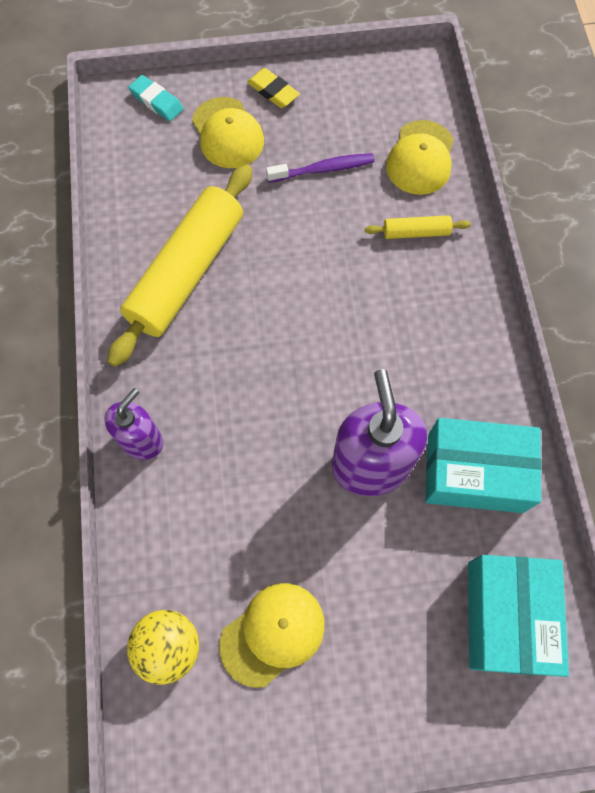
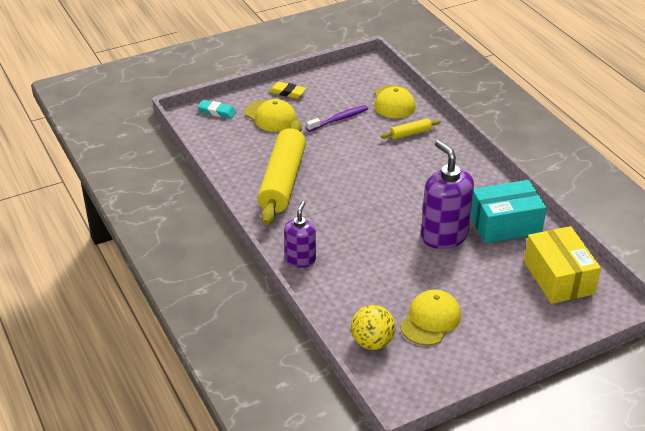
camera: 20 degrees left, 30 degrees down
(506, 617) = (558, 277): turquoise box -> yellow box

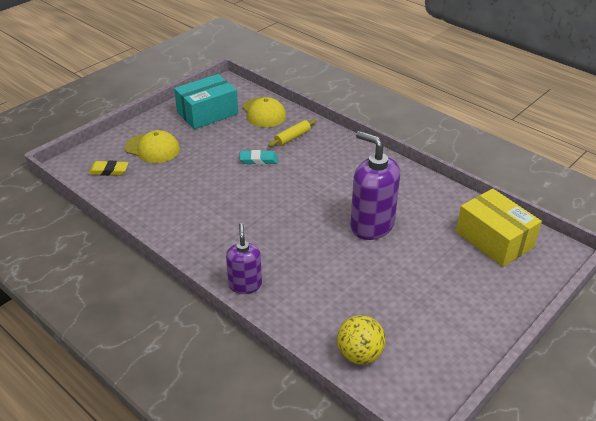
camera: 20 degrees left, 0 degrees up
(217, 111) = (96, 155): turquoise eraser -> turquoise eraser (258, 160)
(283, 181) = (192, 208): yellow rolling pin -> none
(287, 92) = (159, 123): yellow eraser -> yellow eraser (109, 171)
(339, 119) = (220, 138): purple toothbrush -> none
(430, 320) = (403, 314): yellow cap -> none
(505, 224) = (420, 201): turquoise box -> turquoise box (207, 113)

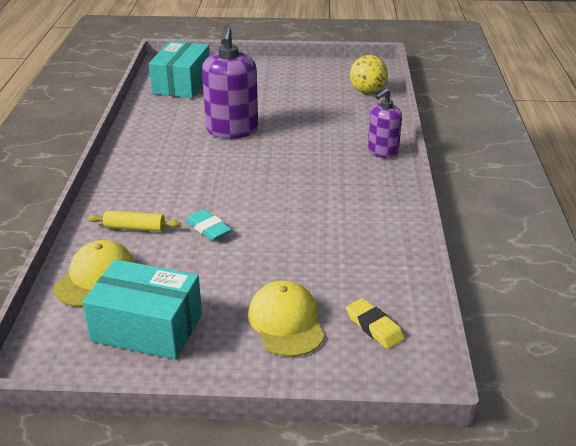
camera: 130 degrees left, 5 degrees down
(494, 240) = (182, 84): yellow box -> turquoise box

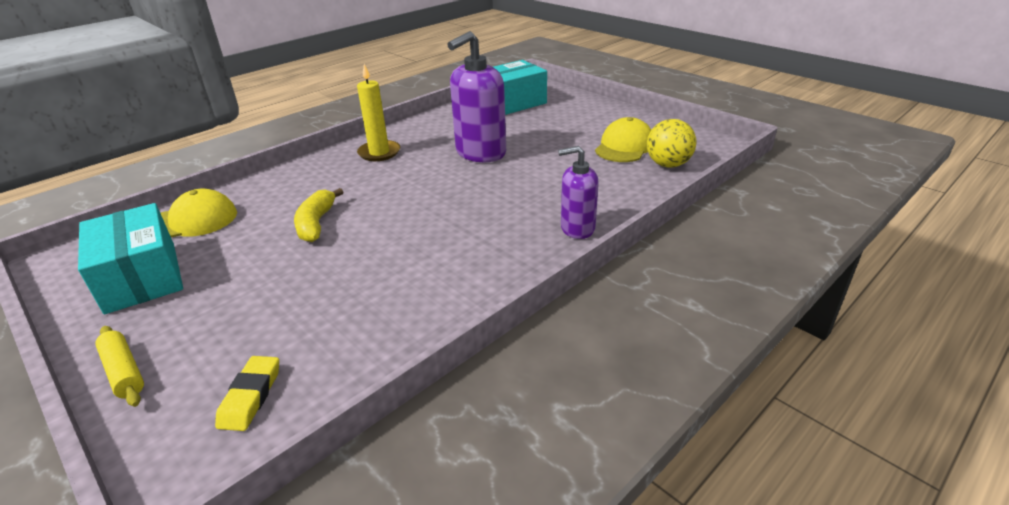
camera: 45 degrees right, 0 degrees up
(135, 228) = (278, 197): yellow rolling pin -> yellow rolling pin (124, 372)
(149, 161) = (379, 153): none -> yellow candle
(208, 228) = (316, 223): turquoise eraser -> yellow banana
(286, 322) = (210, 338): yellow cap -> yellow cap (624, 146)

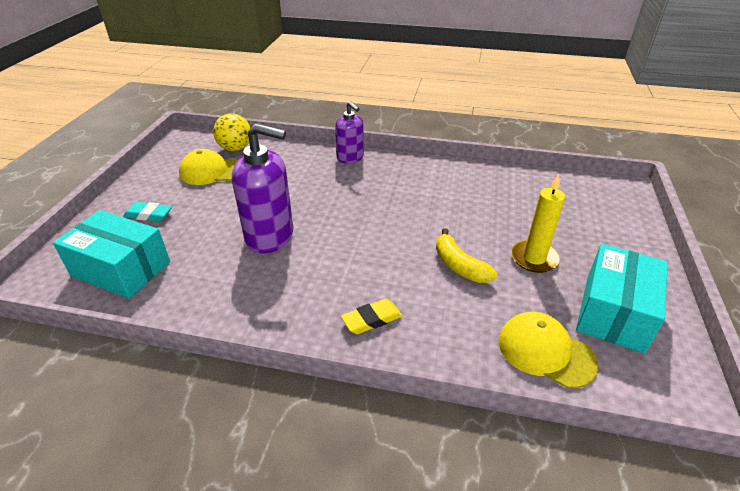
camera: 125 degrees left, 5 degrees up
(124, 372) = (642, 245): yellow rolling pin -> none
(250, 396) = (583, 195): yellow eraser -> yellow eraser (372, 319)
(316, 223) = (459, 265): yellow banana -> yellow banana turned 90 degrees clockwise
(379, 153) = (315, 305): yellow candle -> yellow candle (534, 258)
(572, 116) = (149, 214): none -> turquoise eraser

